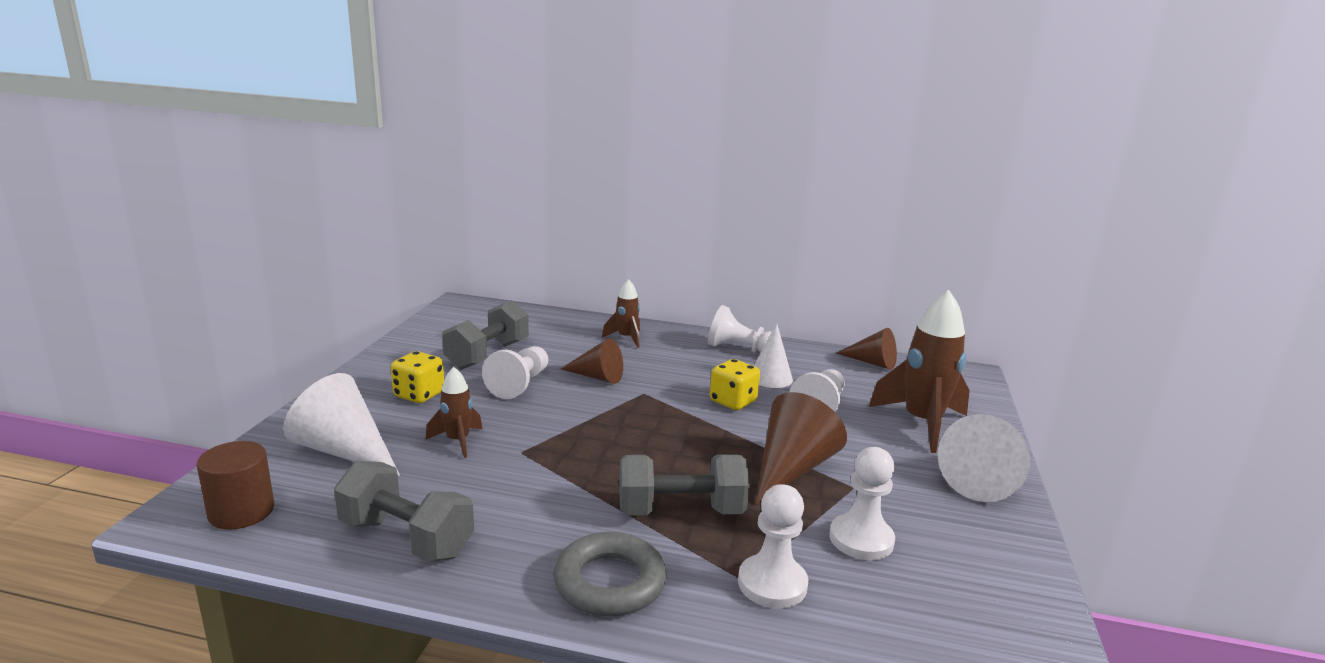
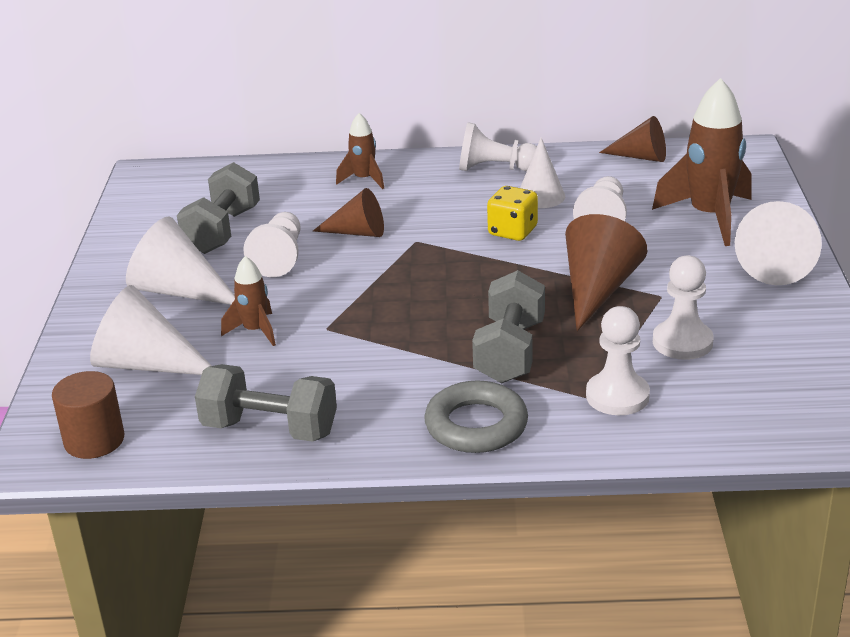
camera: 10 degrees left, 10 degrees up
(419, 395) = (180, 291): yellow dice -> white cone
(680, 511) = (510, 352): grey dumbbell -> grey dumbbell turned 60 degrees counterclockwise

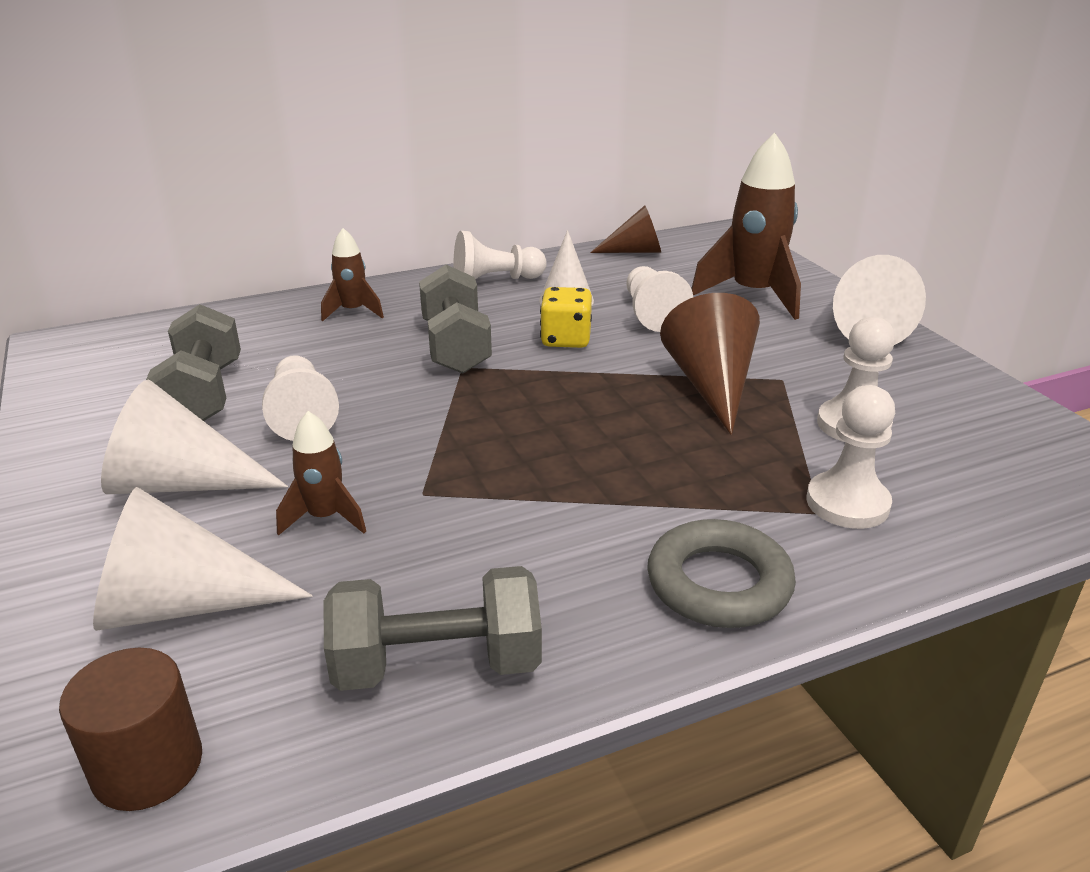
camera: 25 degrees left, 0 degrees up
(357, 232) = (384, 369): brown cone -> none
(510, 352) = (677, 475): grey dumbbell -> grey dumbbell (455, 347)

